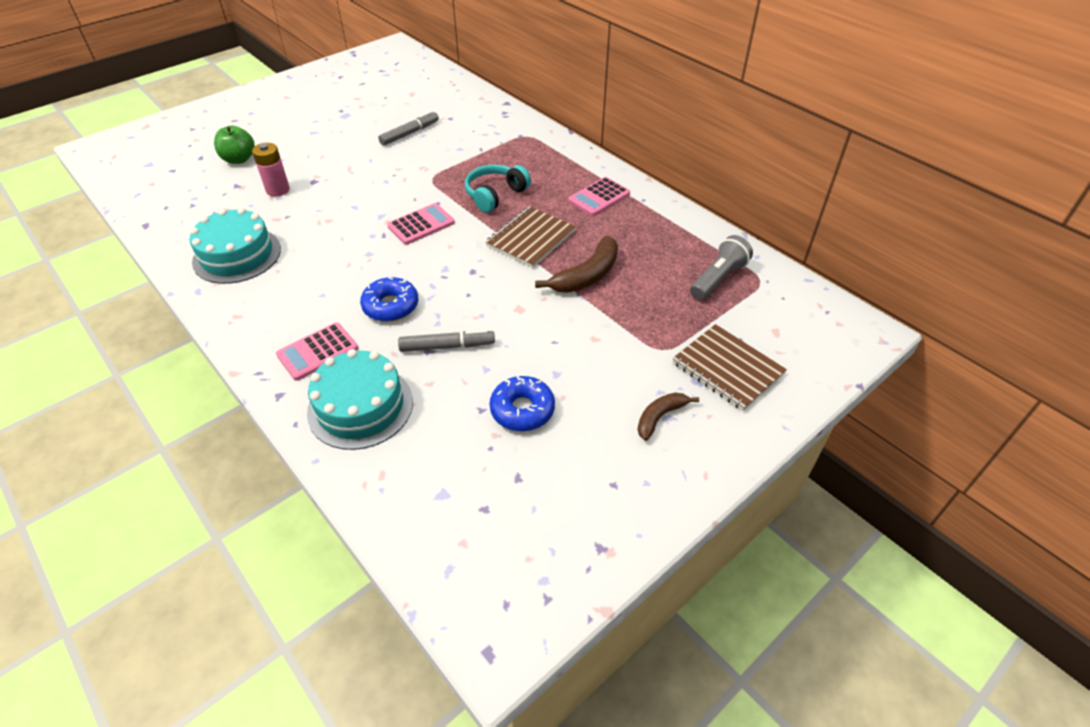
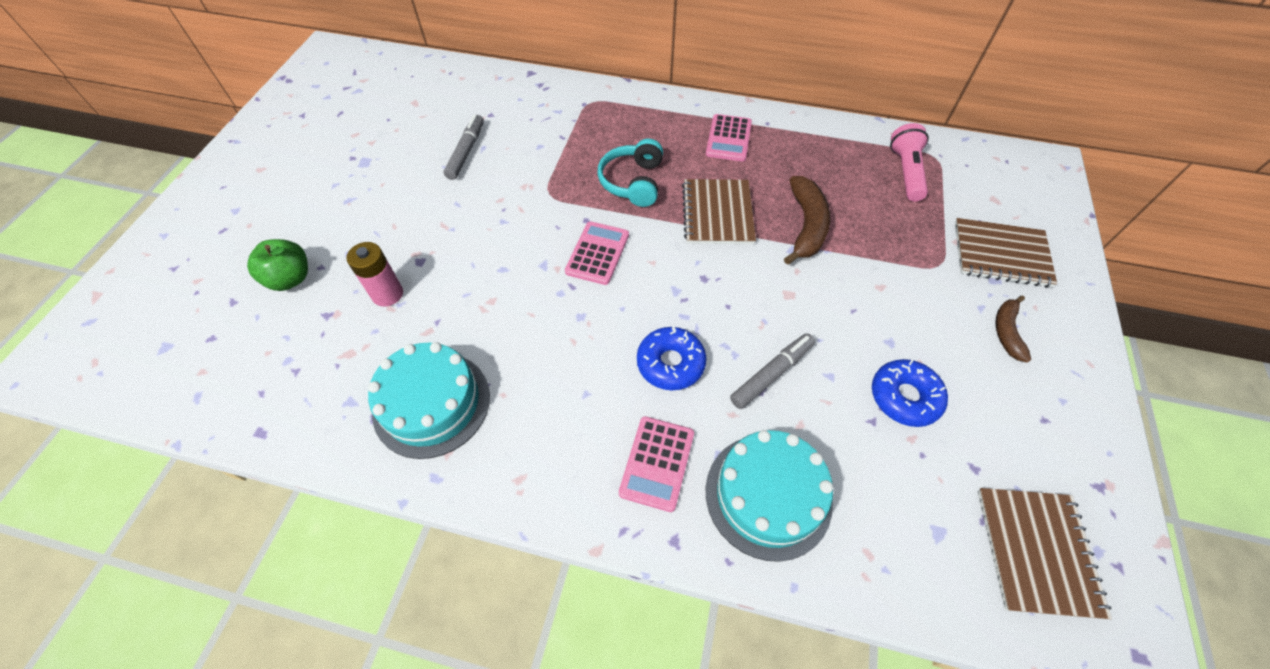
camera: 35 degrees left, 10 degrees up
(496, 549) = (1036, 552): none -> brown notebook
(718, 278) = (906, 172): grey flashlight -> pink flashlight

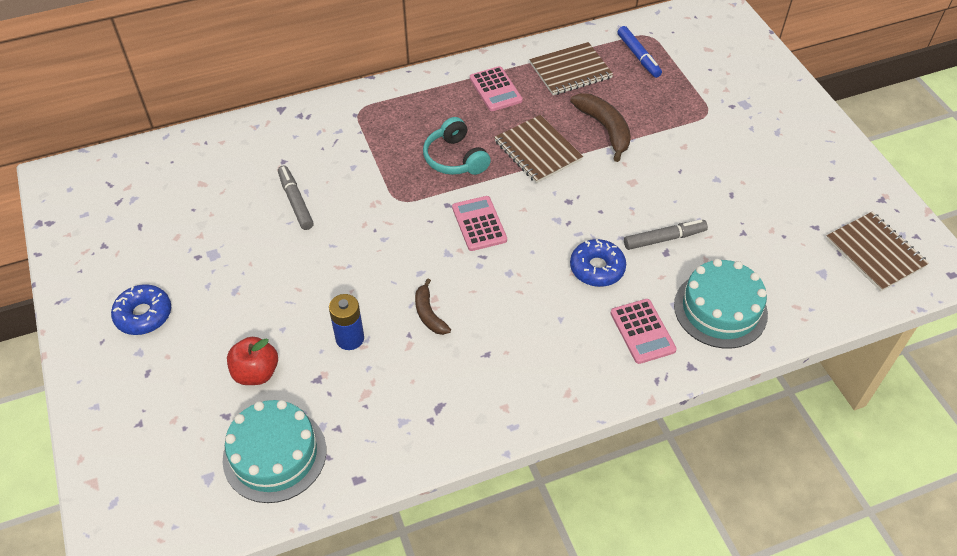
camera: 35 degrees left, 5 degrees down
(290, 279) = (256, 373): green apple -> red apple
(387, 294) = (350, 338): pink battery -> blue battery
(431, 403) = (463, 386): turquoise cake -> turquoise cake (274, 454)
(771, 374) = (664, 239): grey marker -> grey marker turned 60 degrees clockwise
(904, 397) = (750, 208): blue donut -> blue donut (144, 315)
(906, 172) = (638, 56): pink flashlight -> blue marker
(1001, 254) = (738, 86): brown notebook -> brown notebook (570, 71)
(1006, 331) = (776, 136): brown banana -> brown banana (429, 314)

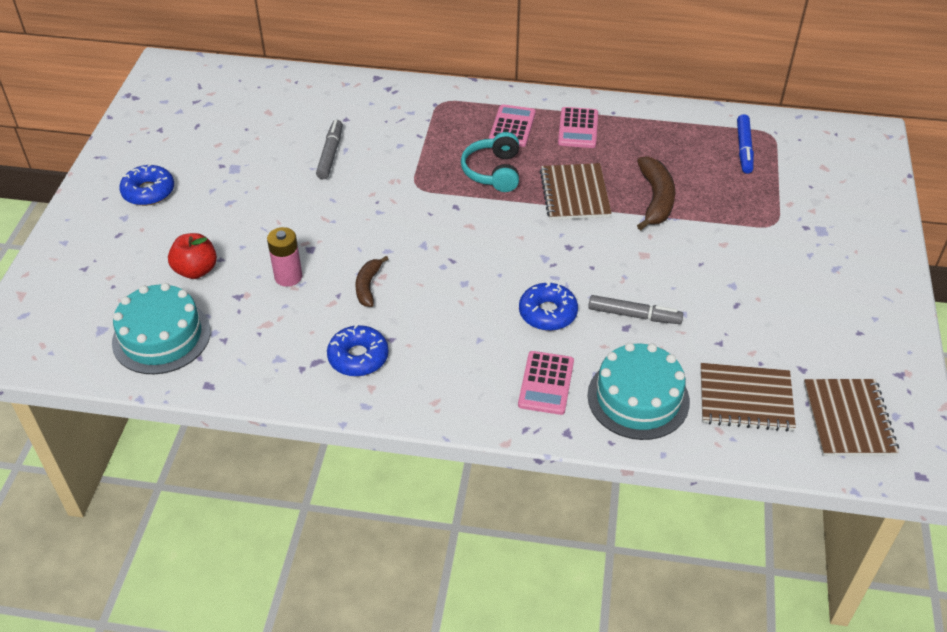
camera: 30 degrees right, 5 degrees down
(350, 338) = (288, 277): blue battery -> pink battery
(472, 384) = (358, 357): none -> blue donut
(479, 224) = (470, 233): pink calculator -> pink calculator (512, 126)
(570, 71) = (664, 138): brown notebook -> brown notebook (745, 399)

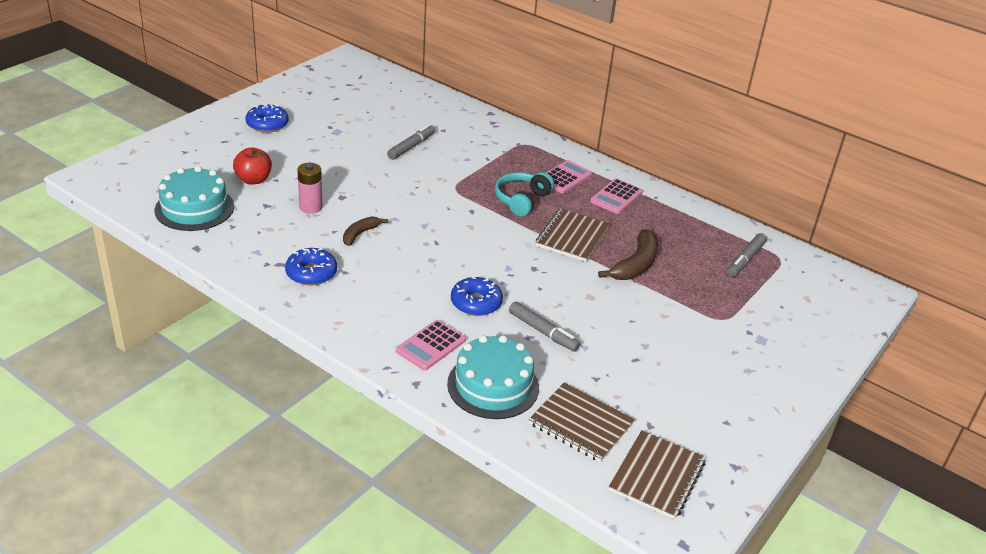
camera: 25 degrees right, 10 degrees down
(744, 149) = (745, 260): blue marker -> grey marker

